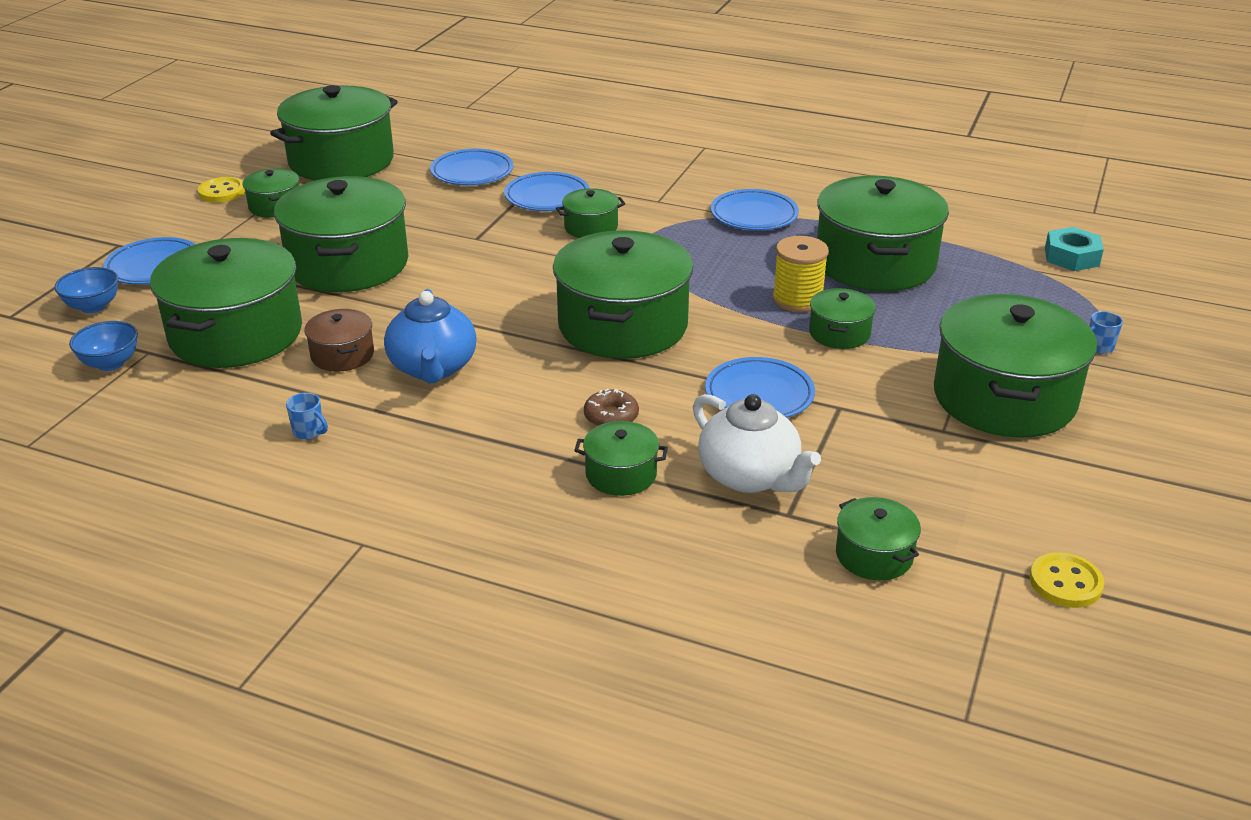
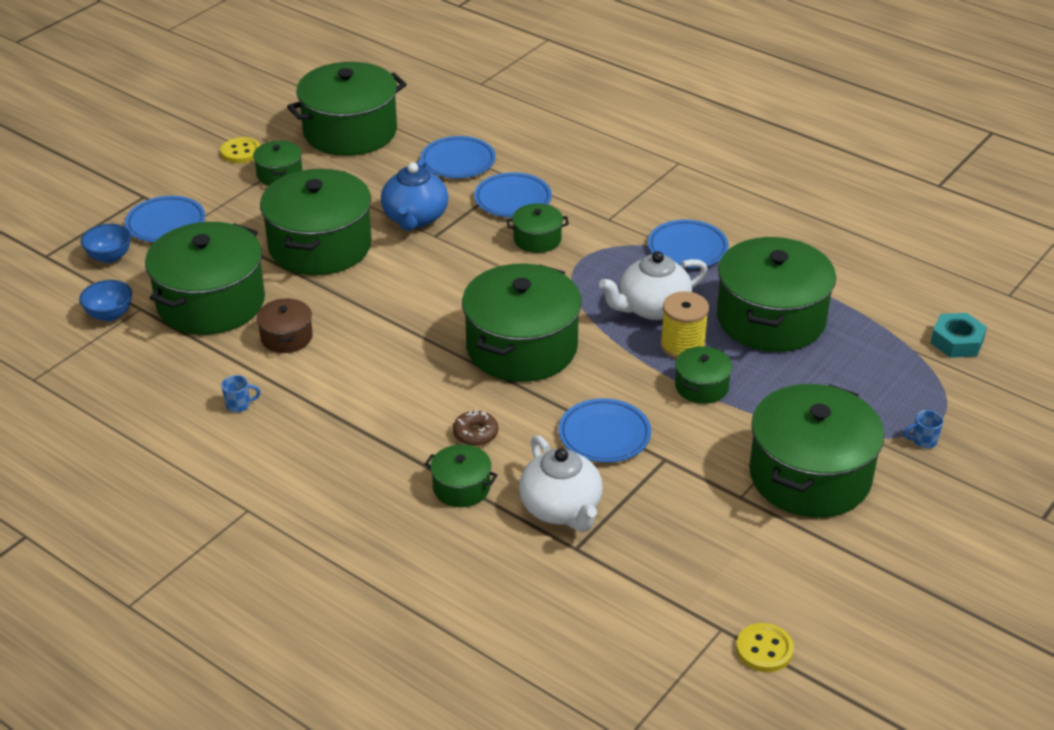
camera: 15 degrees right, 5 degrees up
(309, 432) = (239, 405): blue mug -> blue mug turned 60 degrees counterclockwise
(433, 368) = (353, 362): blue teapot -> blue teapot (415, 218)
(746, 271) = (652, 308): none -> white teapot
(874, 555) = (625, 596): green pot -> none

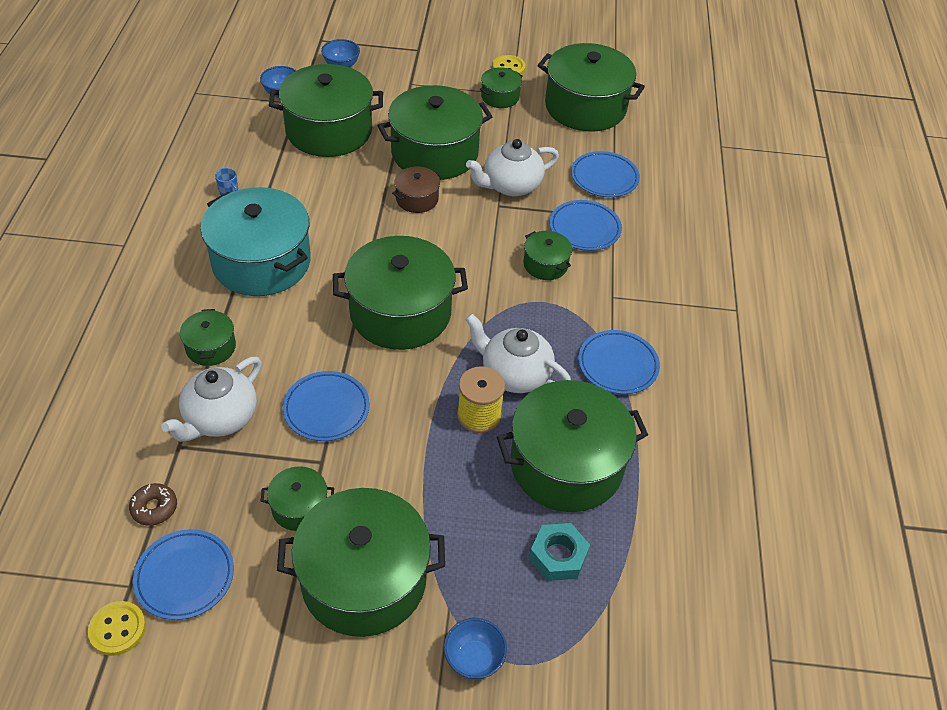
camera: 55 degrees right, 10 degrees up
(166, 223) = (397, 72): blue plate -> blue plate (185, 576)
(286, 337) = (318, 182): brown pot -> brown pot (417, 199)
(370, 415) = (261, 262): none -> turquoise pot
(415, 218) = (511, 186): blue teapot -> white teapot
(475, 434) = (278, 329): brown donut -> brown donut (154, 508)
(701, 387) = (433, 450): green pot -> green pot (299, 507)
(923, 441) = (474, 659): blue mug -> blue bowl
(957, 341) = (652, 635): turquoise nut -> turquoise nut (558, 556)

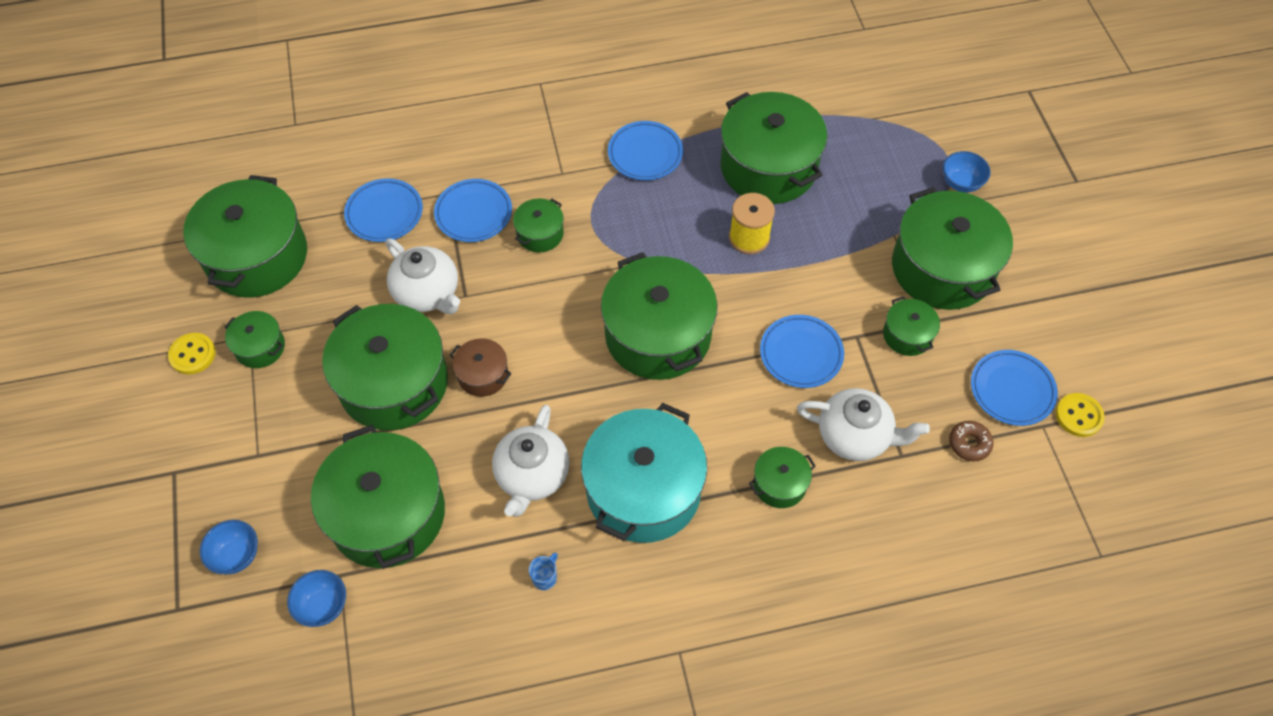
camera: 105 degrees left, 10 degrees up
(514, 374) = (691, 224): white teapot -> white teapot (532, 475)
(558, 556) = (853, 154): turquoise nut -> none

